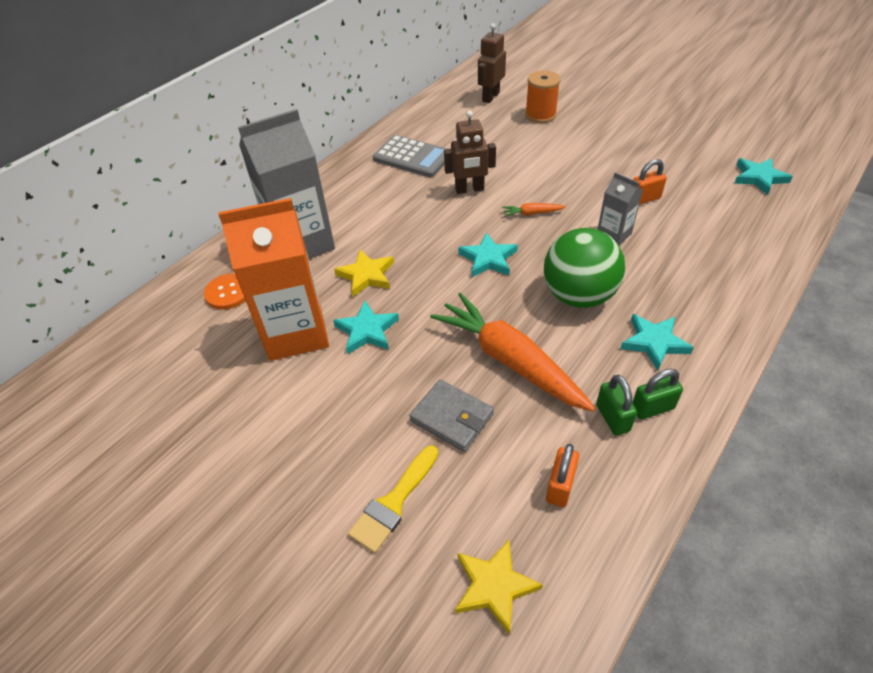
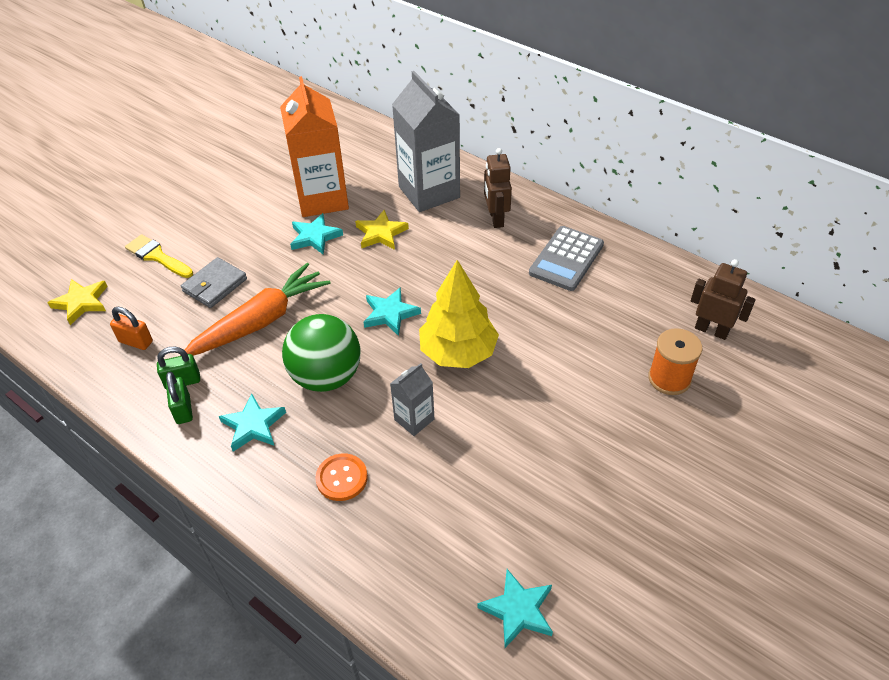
camera: 90 degrees right, 0 degrees up
(228, 293) = (374, 160): orange button -> orange button (342, 478)
(469, 189) = (504, 303): brown robot -> brown robot (496, 218)
(532, 213) = (458, 352): orange carrot -> yellow tree
(644, 199) = (477, 461): orange padlock -> none

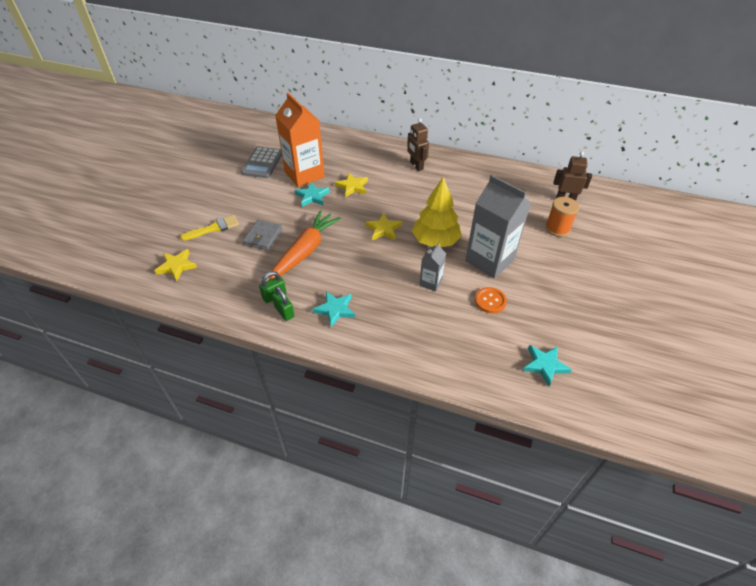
camera: 20 degrees left, 0 degrees up
(136, 341) = (229, 280): orange padlock -> none
(157, 256) = (214, 228): yellow brush -> yellow brush turned 135 degrees clockwise
(326, 376) = (365, 272): green ball -> none
(342, 478) = (406, 324): orange button -> orange button (490, 301)
(390, 314) = (383, 229): turquoise star -> yellow star
(429, 192) = (368, 159): grey carton -> grey carton (489, 260)
(566, 259) = (468, 179): grey calculator -> grey calculator (262, 163)

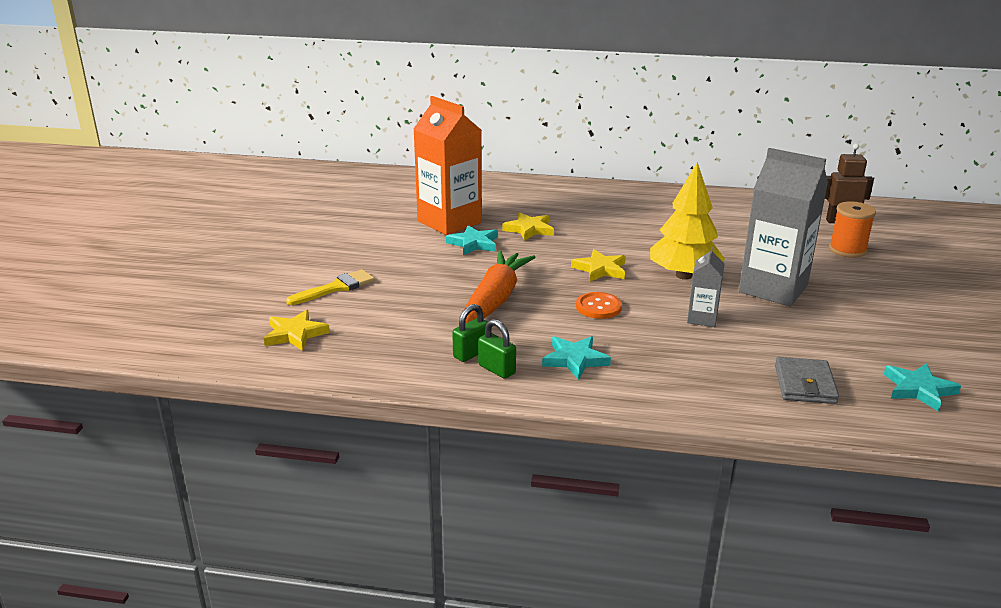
camera: 10 degrees left, 20 degrees down
(262, 163) = (378, 214): grey calculator -> none
(263, 237) = (419, 291): grey wallet -> grey wallet (804, 384)
(416, 166) = (611, 202): brown robot -> none
(490, 301) = (799, 330): orange button -> orange button (598, 307)

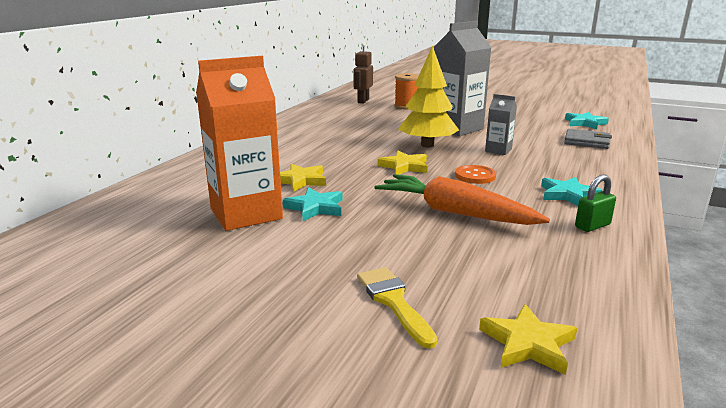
camera: 75 degrees left, 5 degrees down
(471, 353) = (564, 234): green padlock -> none

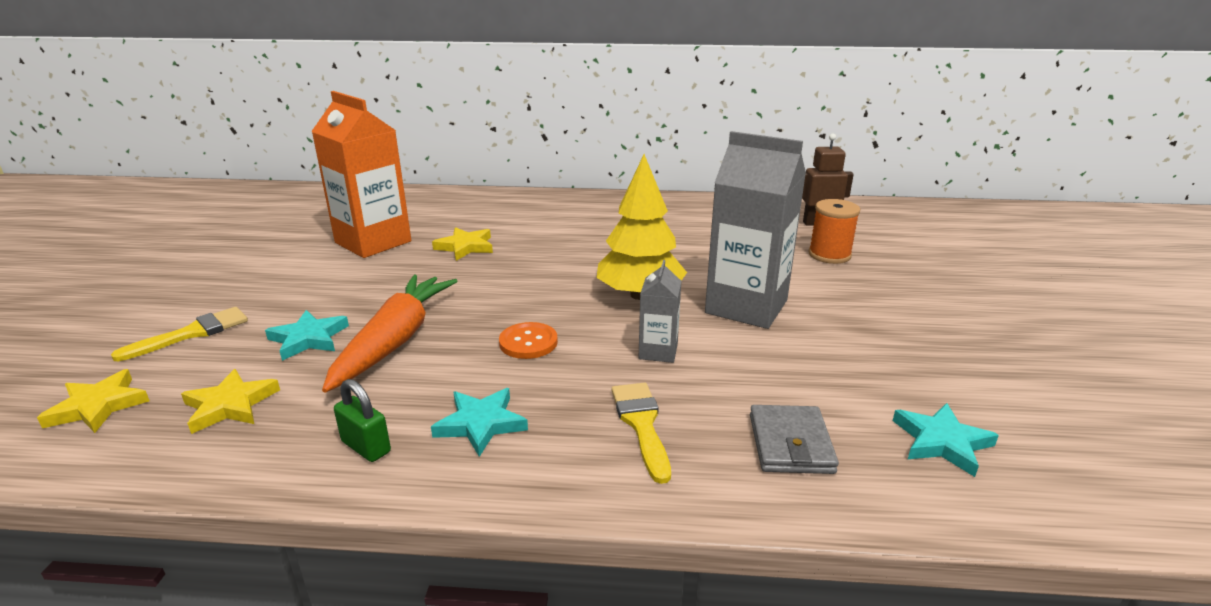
camera: 70 degrees right, 5 degrees up
(315, 207) = (393, 267): turquoise star -> turquoise star (308, 339)
(404, 166) = (540, 292): yellow star -> yellow star (230, 405)
(570, 162) = (641, 424): none -> yellow brush

